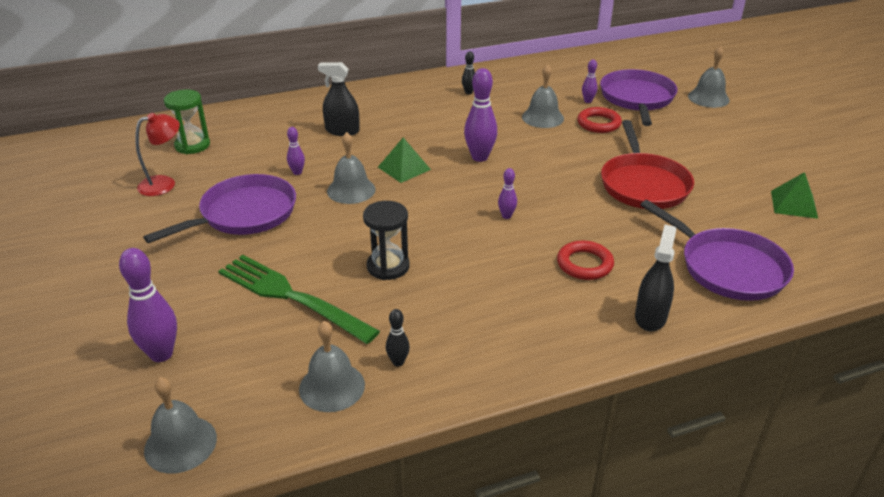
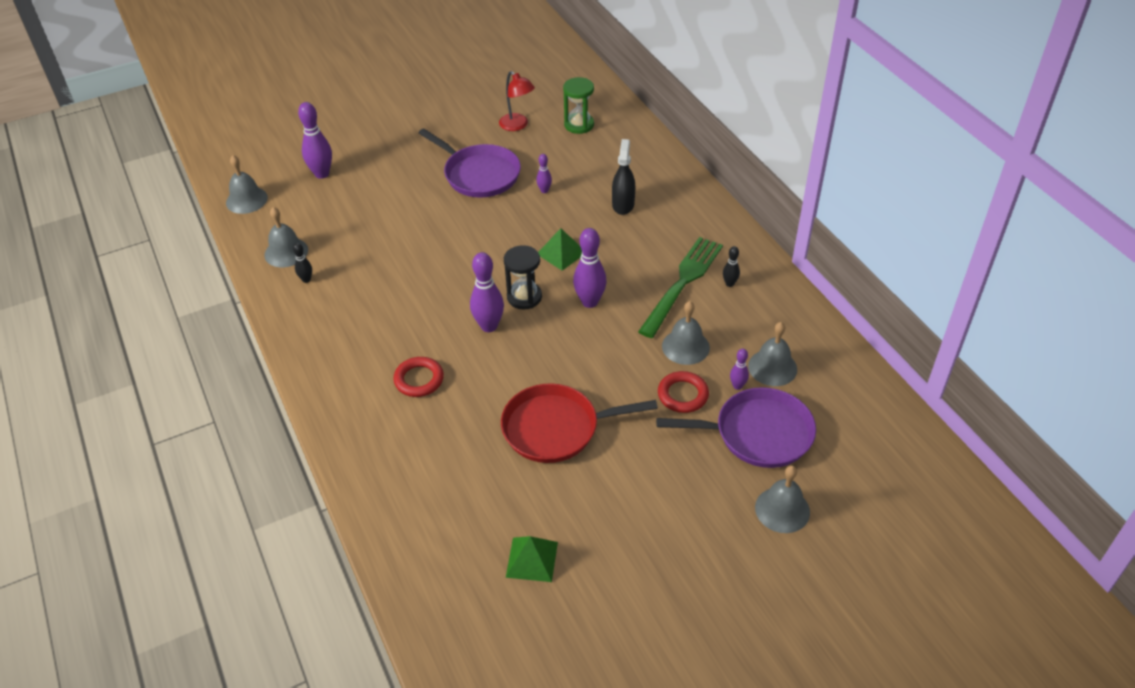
camera: 85 degrees right, 10 degrees up
(290, 296) = (377, 217): green fork -> green fork (682, 283)
(351, 190) = (520, 226): grey bell -> grey bell (772, 367)
(388, 266) = (413, 261): black hourglass -> black hourglass (524, 297)
(506, 216) = (489, 326): purple bowling pin -> purple bowling pin, size x1.91
(650, 317) = (348, 421): black spray bottle -> none
(728, 268) = (415, 483): purple pan -> none

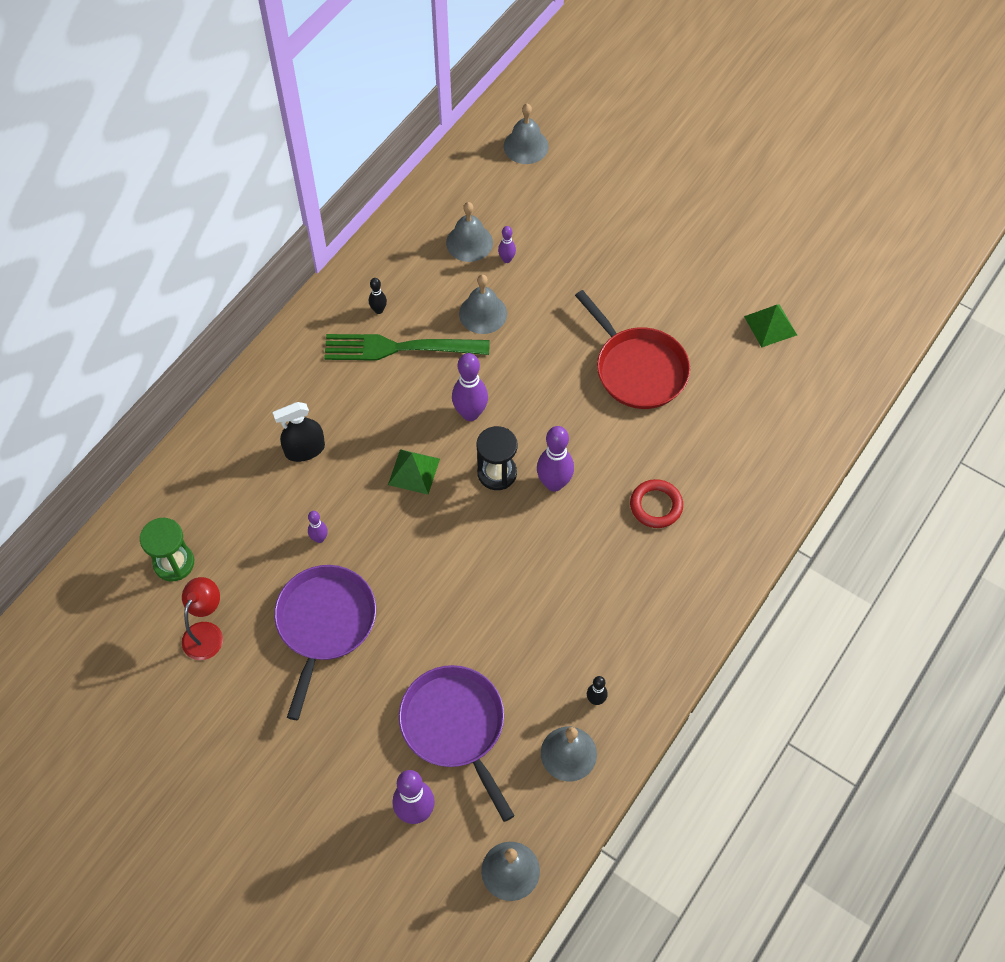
camera: 120 degrees left, 15 degrees up
(682, 395) = (541, 294): red ring -> none
(758, 433) = (550, 228): purple pan -> purple pan (455, 726)
(782, 509) = (615, 189): grey bell -> grey bell (526, 146)

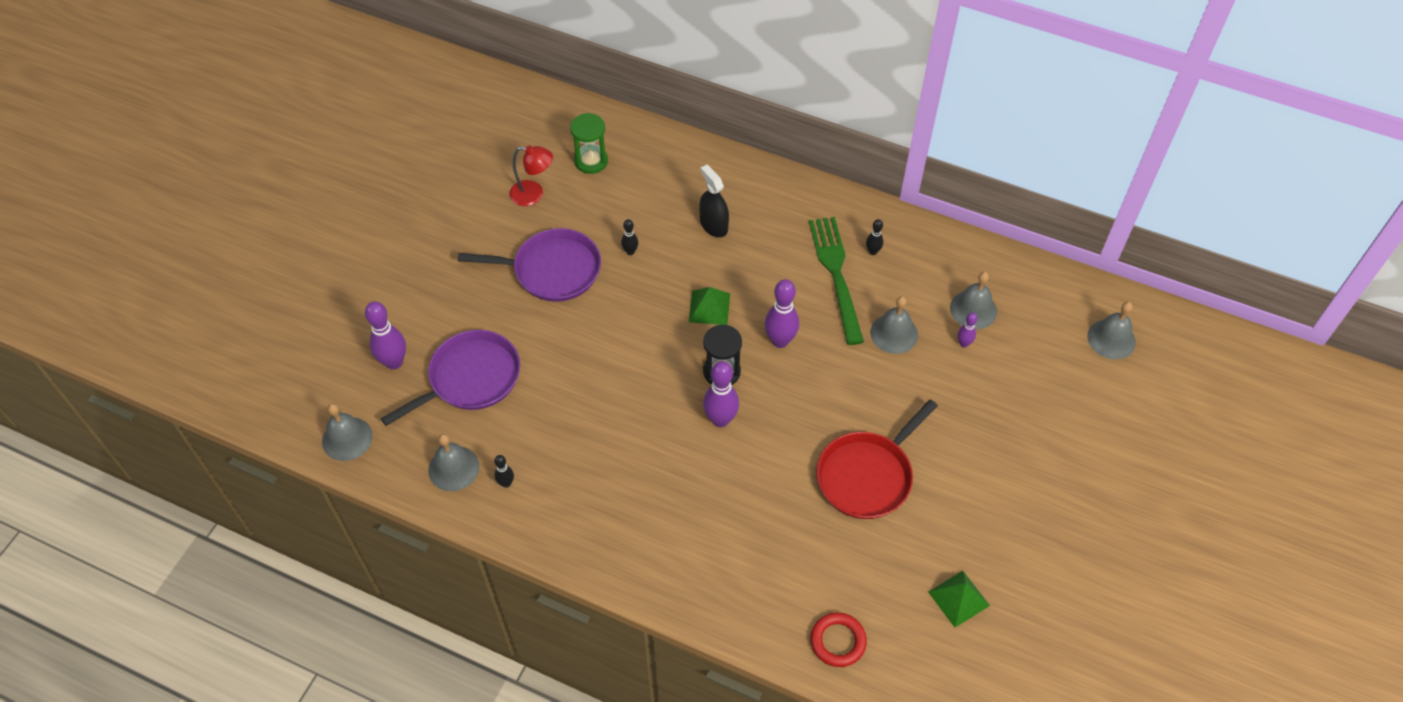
camera: 80 degrees right, 5 degrees down
(319, 538) = (630, 251): purple bowling pin -> black bowling pin
(656, 506) = (714, 510): red ring -> red ring (838, 641)

